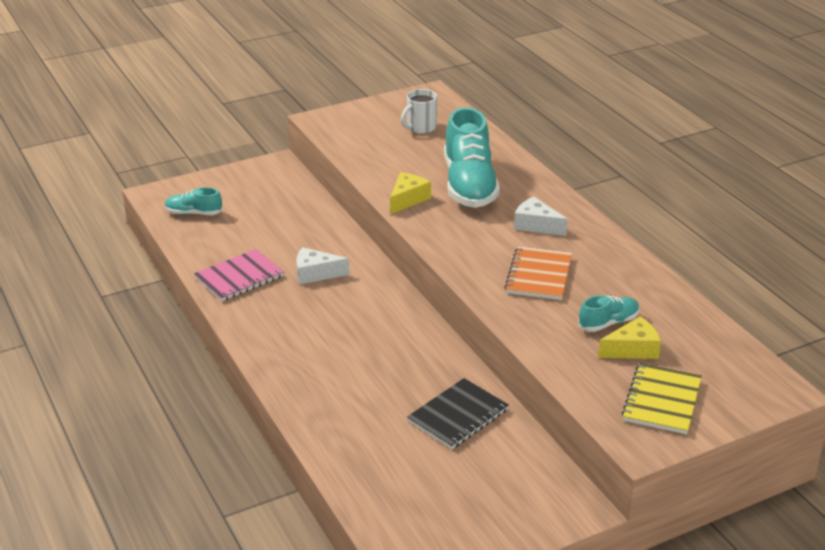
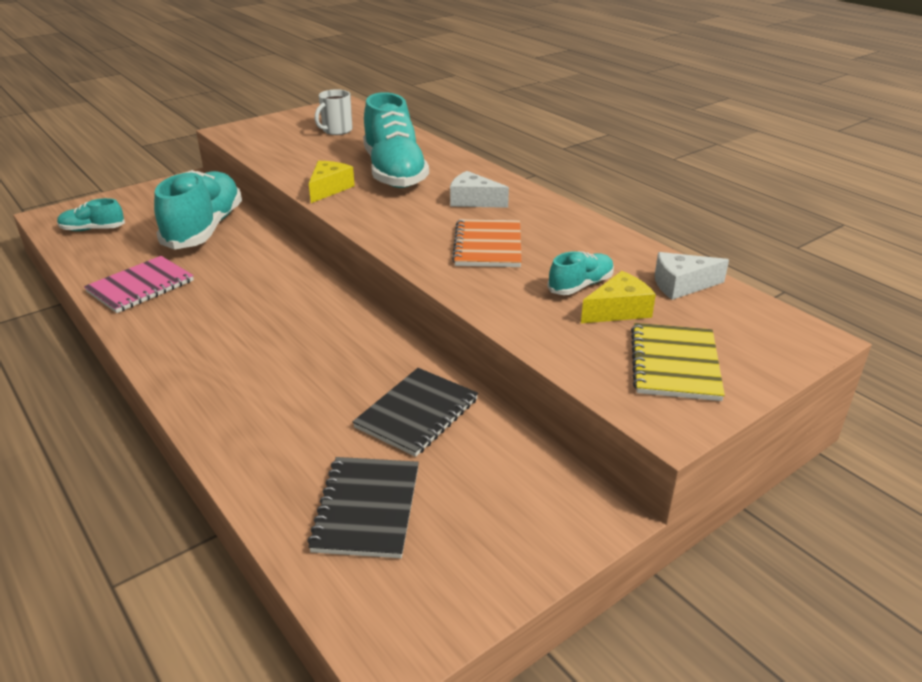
camera: 10 degrees left, 0 degrees up
(292, 222) = (204, 229): none -> turquoise shoe
(315, 274) = (231, 275): white cheese -> white cheese (681, 285)
(410, 482) = (367, 509): none -> black notebook

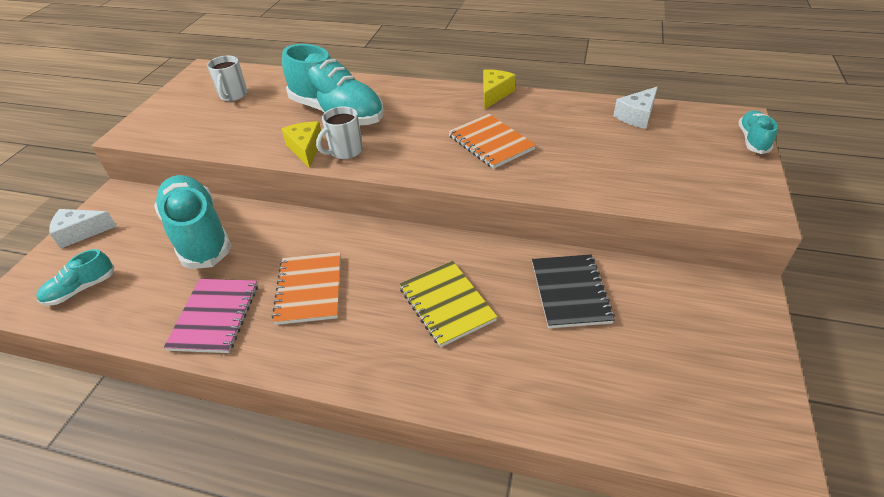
camera: 35 degrees left, 10 degrees up
(222, 301) = (309, 289): none -> orange notebook
(356, 202) = (345, 151): none -> white mug
(367, 509) = (635, 380): black notebook -> none
(473, 201) = (429, 112): white cheese -> white cheese (81, 233)
(580, 285) = (586, 144): turquoise shoe -> turquoise shoe (753, 140)
(618, 310) = (631, 151): yellow cheese -> yellow cheese (494, 94)
(674, 364) = (707, 171): yellow notebook -> yellow notebook (446, 304)

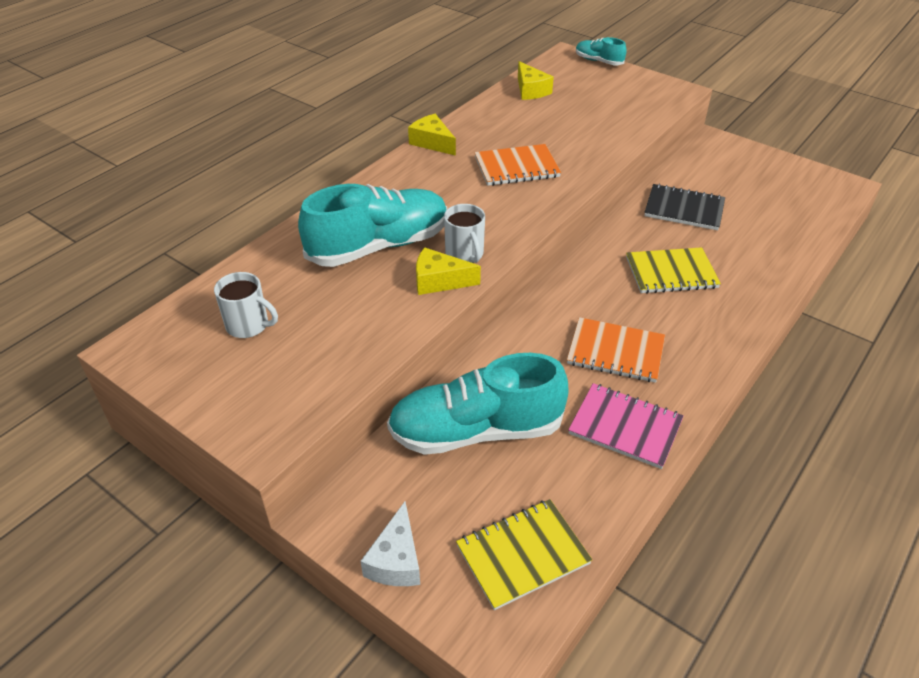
camera: 70 degrees left, 0 degrees up
(81, 289) = (522, 554): turquoise shoe -> yellow notebook
(637, 116) = (531, 90): white cheese -> yellow cheese

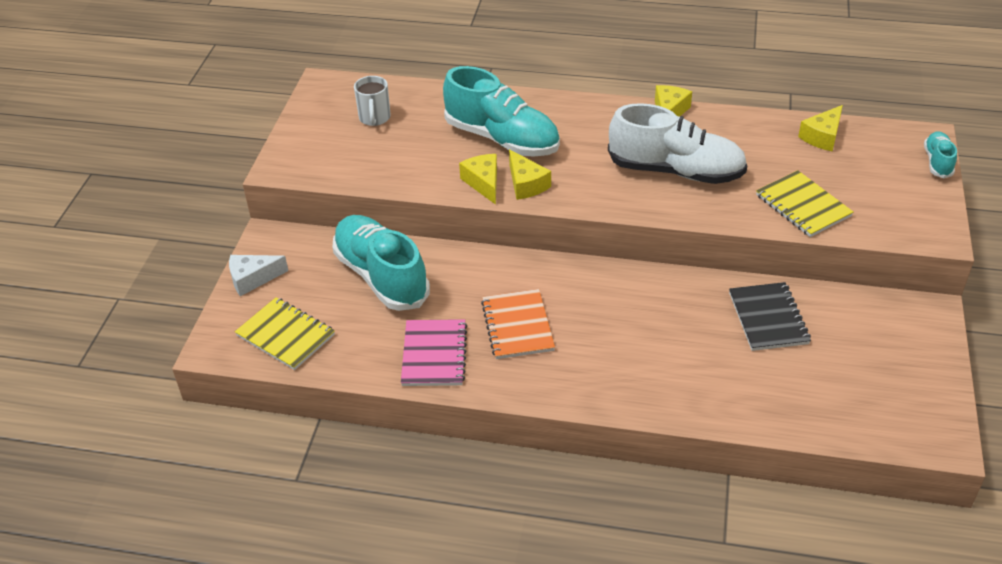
camera: 65 degrees right, 0 degrees up
(465, 254) = (526, 184): white mug -> yellow cheese
(516, 167) = (676, 171): orange notebook -> white shoe
(671, 273) = (654, 334): yellow notebook -> yellow notebook (803, 206)

